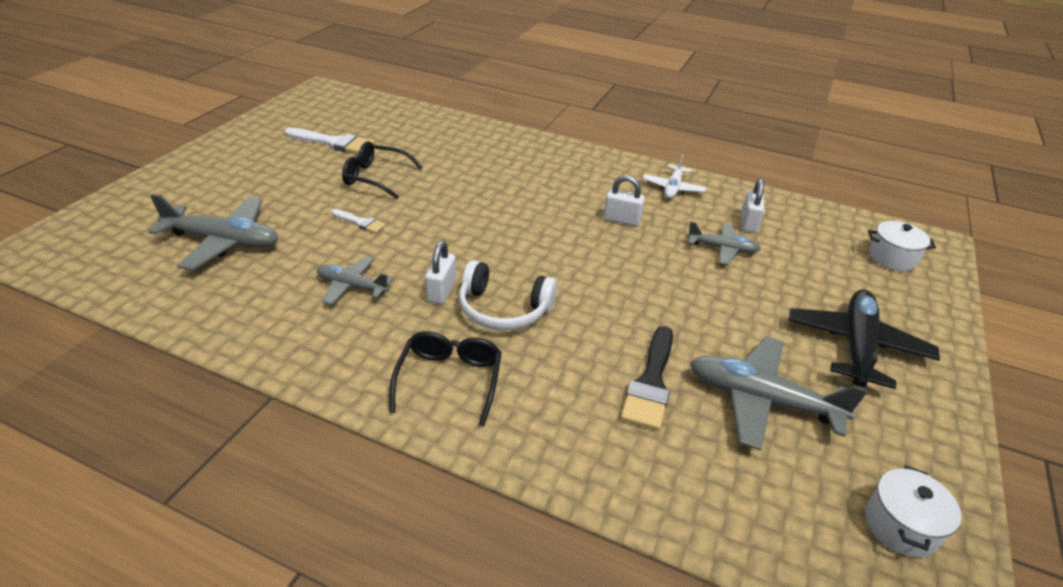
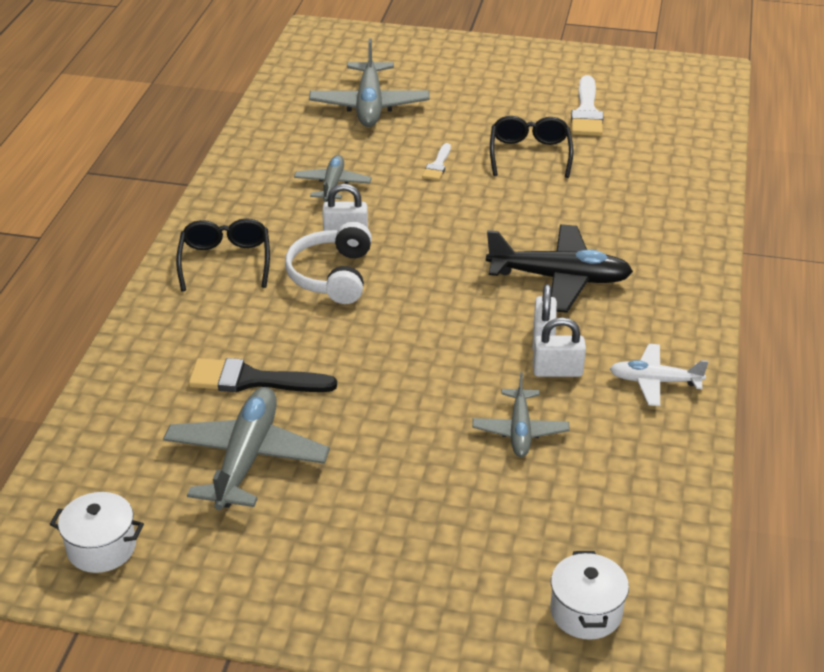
camera: 80 degrees right, 0 degrees up
(449, 380) = (225, 261): black glasses -> black glasses turned 90 degrees counterclockwise
(748, 223) = (600, 457): white padlock -> white padlock (557, 371)
(856, 346) = (361, 545): black plane -> black plane (559, 278)

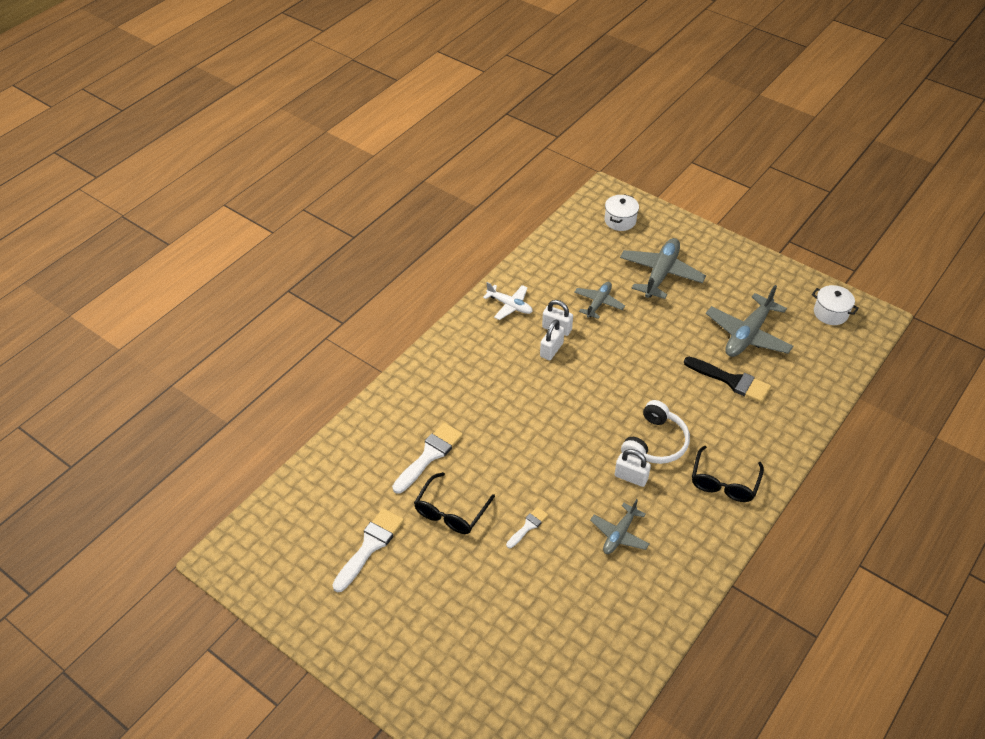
camera: 155 degrees left, 10 degrees up
(369, 105) = (544, 631): grey plane -> grey plane (660, 274)
(559, 278) = (512, 388): black plane -> none
(598, 189) = (429, 455): none -> white brush

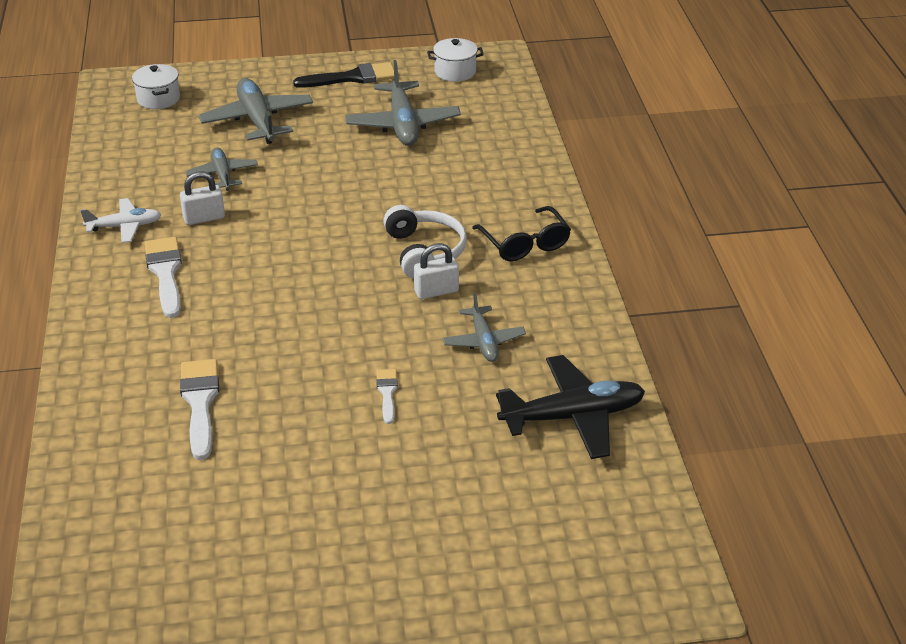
camera: 45 degrees left, 10 degrees down
(370, 546) = (235, 524): white brush -> white brush (165, 273)
(451, 512) = (289, 434): black glasses -> none
(551, 350) = (221, 238): white padlock -> none
(612, 629) = (573, 417): none -> black plane
(731, 381) = (433, 166): black brush -> black brush (352, 78)

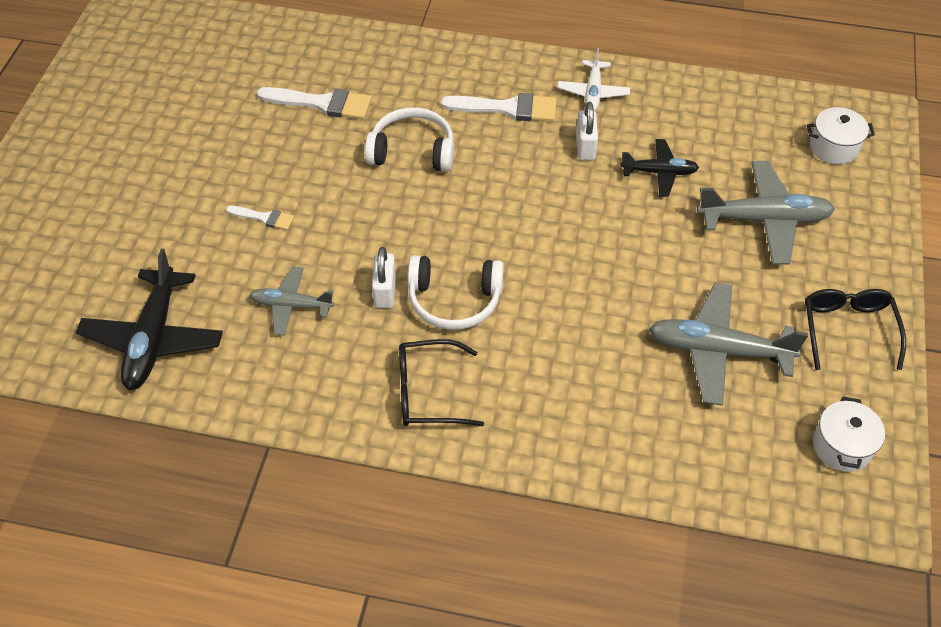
camera: 110 degrees right, 15 degrees up
(222, 175) = (659, 172): grey plane -> black plane
(251, 319) = (412, 151): none -> white headphones
(352, 78) = (848, 329): black brush -> black glasses

